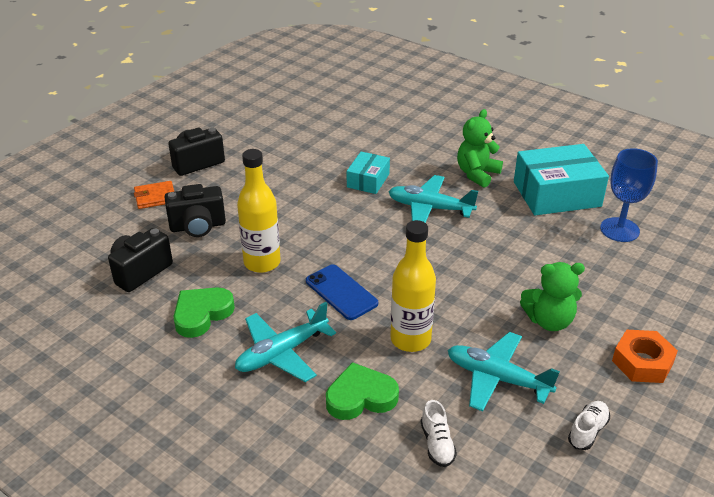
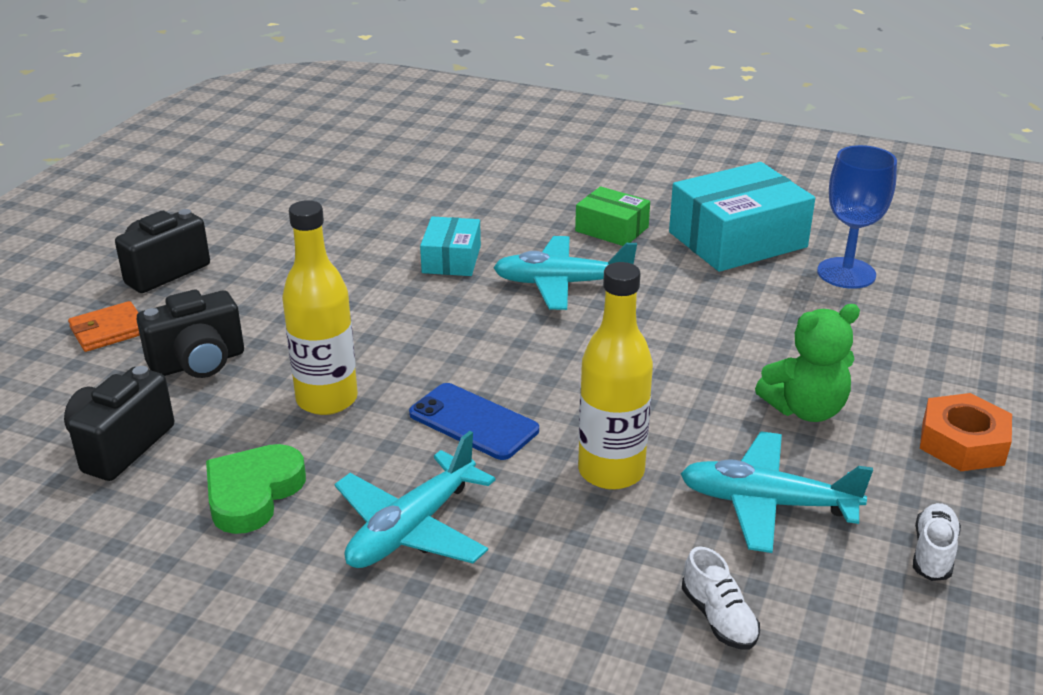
camera: 15 degrees left, 5 degrees down
(360, 397) = (568, 571): green heart -> none
(477, 174) = (611, 229): green teddy bear -> green box

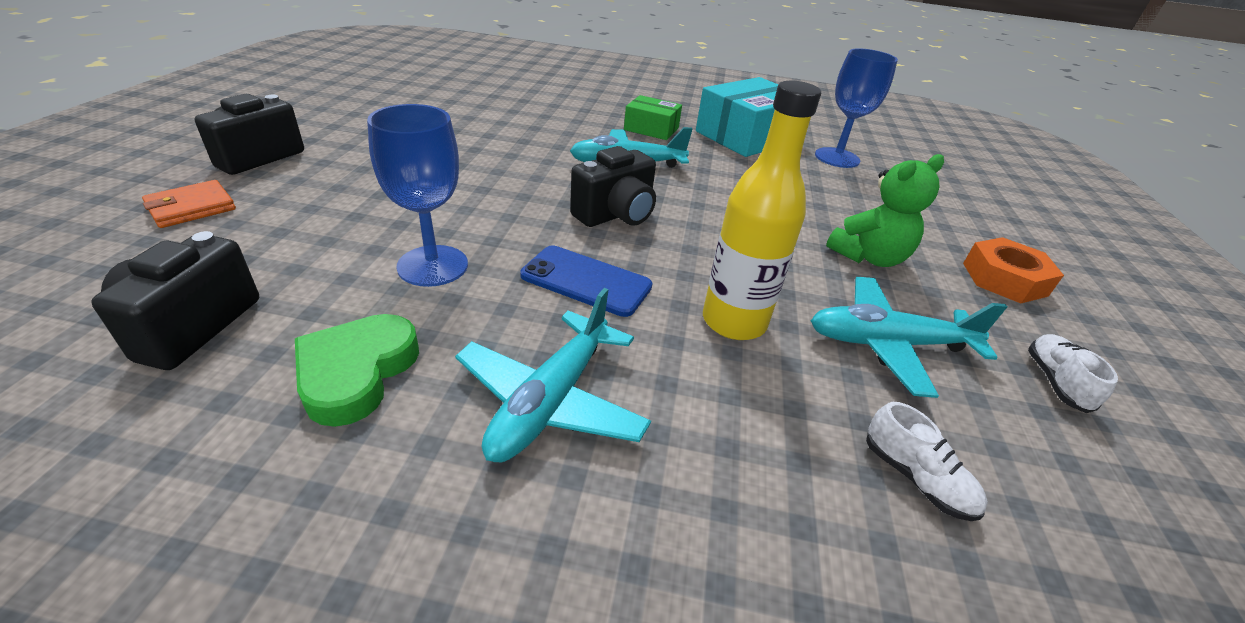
camera: 15 degrees left, 5 degrees up
(198, 363) = (291, 235): black camera -> black camera (616, 215)
(327, 399) = (433, 266): yellow bottle -> blue goblet
(451, 259) = (528, 148): turquoise box -> none

